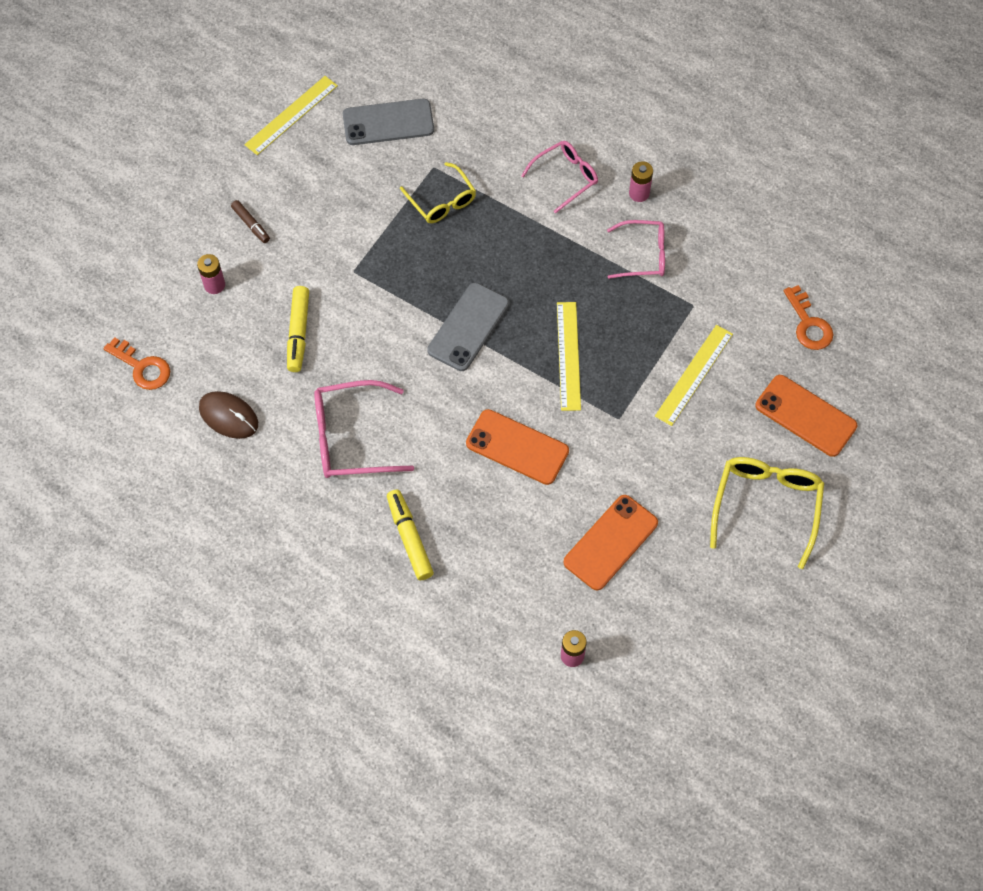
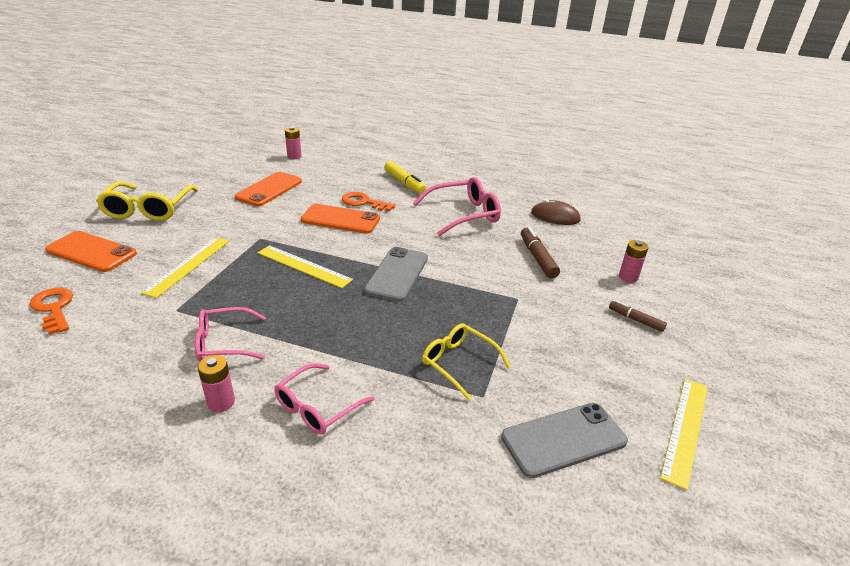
camera: 165 degrees right, 30 degrees down
(142, 367) = (636, 231): orange key -> orange key (363, 202)
(298, 333) = (537, 258): yellow marker -> brown marker
(568, 355) = (303, 266): yellow ruler -> yellow ruler turned 45 degrees counterclockwise

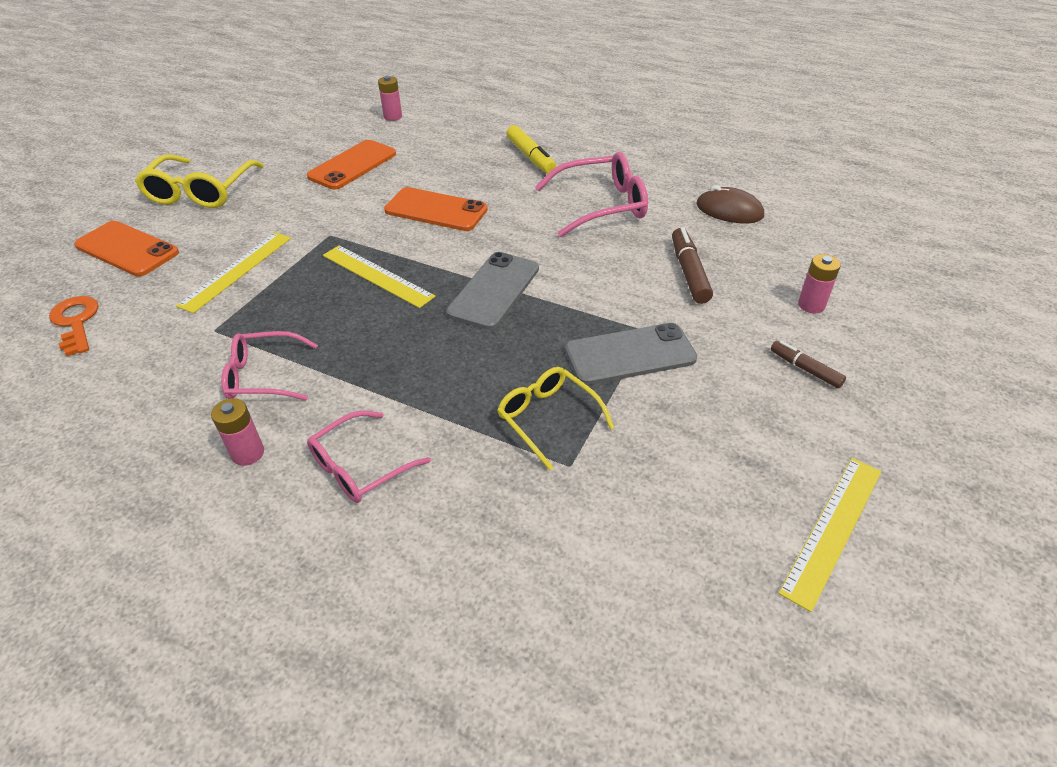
camera: 10 degrees right, 10 degrees up
(363, 202) = (470, 185): orange key -> none
(563, 439) = (662, 530): grey phone -> grey phone (630, 354)

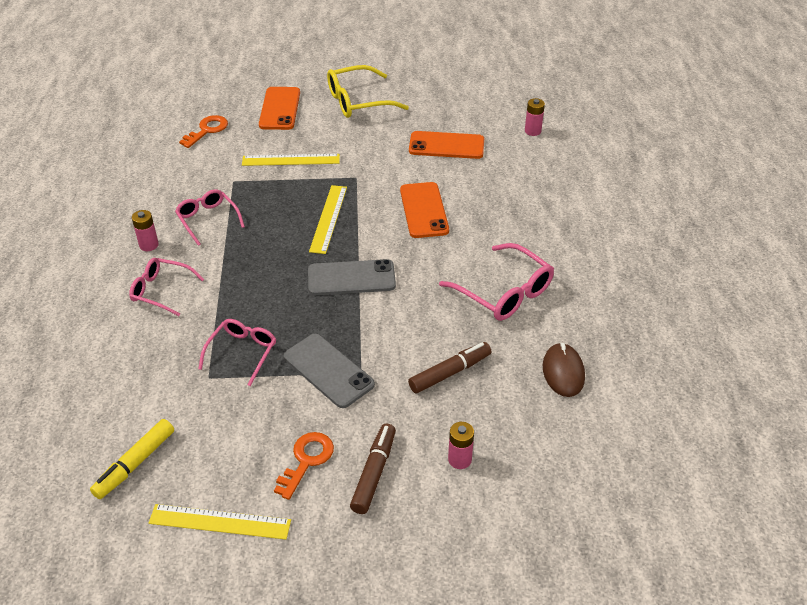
camera: 60 degrees right, 0 degrees up
(530, 157) = (541, 227): yellow marker -> yellow marker (135, 464)
(548, 419) = (242, 353): yellow glasses -> pink glasses
(763, 416) = (306, 460): none -> orange key
(805, 369) = (374, 473): brown marker -> brown marker, size x1.59

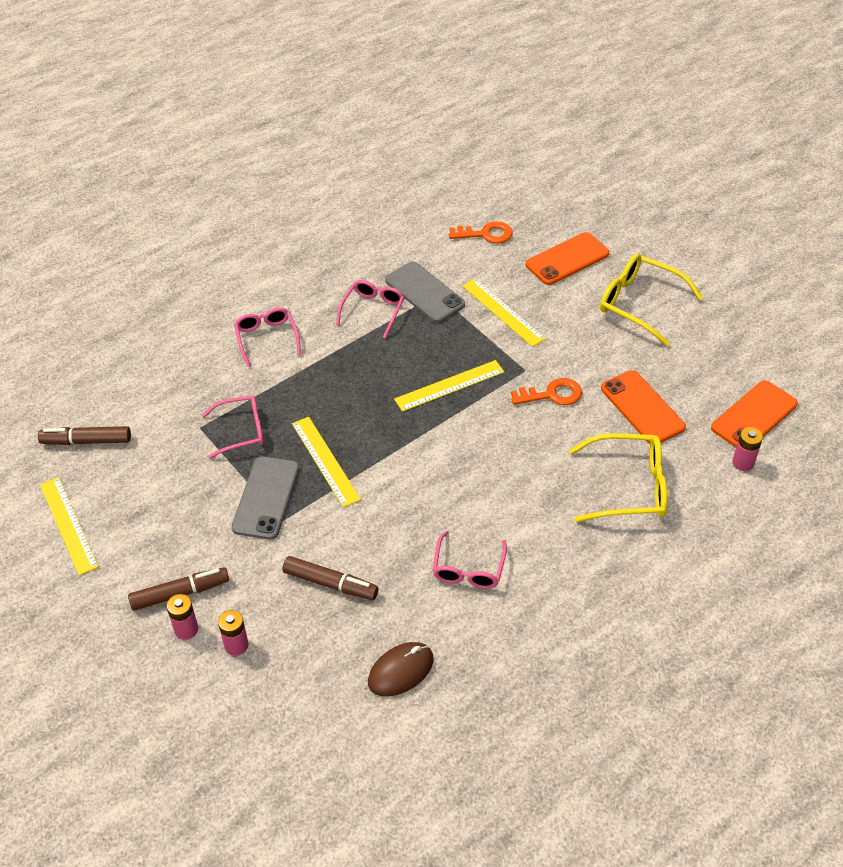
camera: 55 degrees right, 5 degrees up
(135, 464) = (86, 441): yellow marker -> brown marker
(149, 245) = (310, 296): pink battery -> pink battery (186, 629)
(306, 460) = (161, 541): orange key -> orange key (552, 394)
(328, 318) = (325, 461): none -> yellow ruler
(351, 278) = (388, 447): grey phone -> grey phone (424, 292)
(424, 210) = (527, 445): orange phone -> orange phone (754, 416)
(503, 292) = (468, 568): pink glasses -> pink glasses, size x0.66
(505, 185) = (627, 487): none -> yellow glasses

